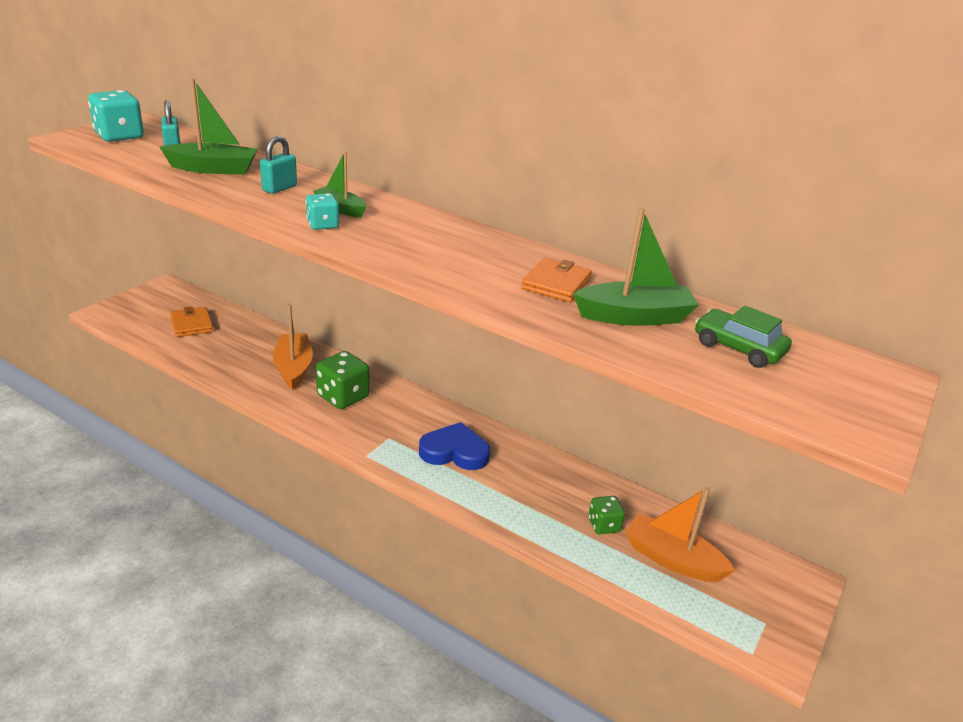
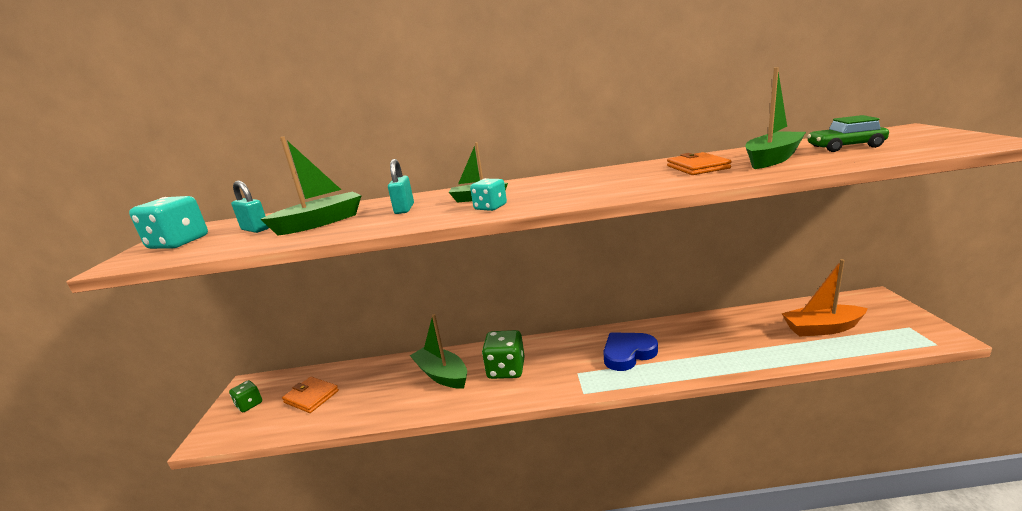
camera: 30 degrees left, 10 degrees down
(294, 368) = (442, 375): orange boat -> green boat
(604, 525) = (766, 335): green dice -> green dice (249, 404)

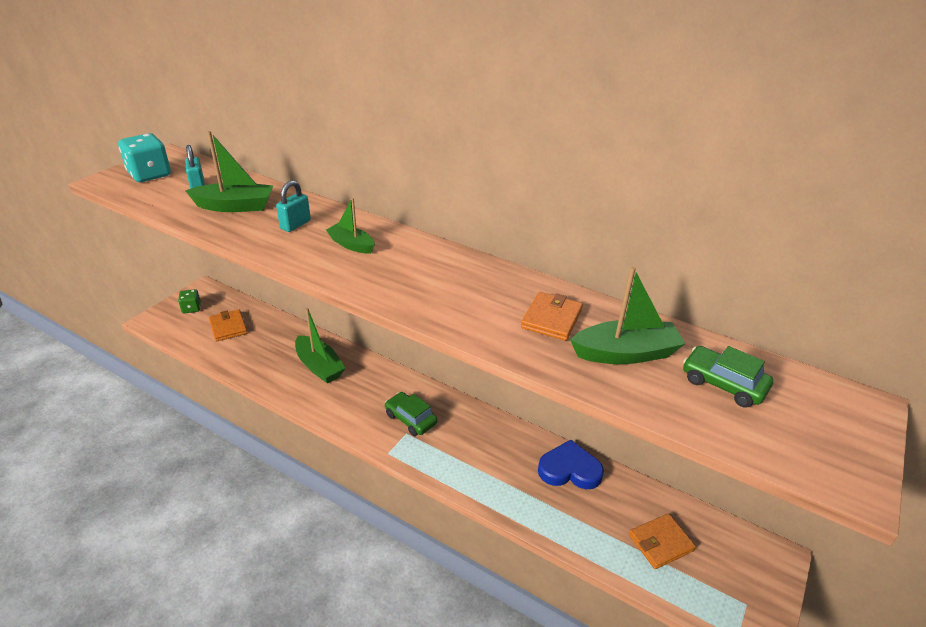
camera: 30 degrees right, 15 degrees up
(442, 375) = (319, 366): green boat -> green boat turned 150 degrees clockwise
(490, 207) = (337, 265): turquoise dice -> none
(506, 369) = (363, 393): green dice -> none
(567, 363) = (410, 419): none -> green car
(628, 353) = (464, 444): blue heart -> blue heart (569, 470)
(822, 328) = (660, 543): orange boat -> orange wallet

